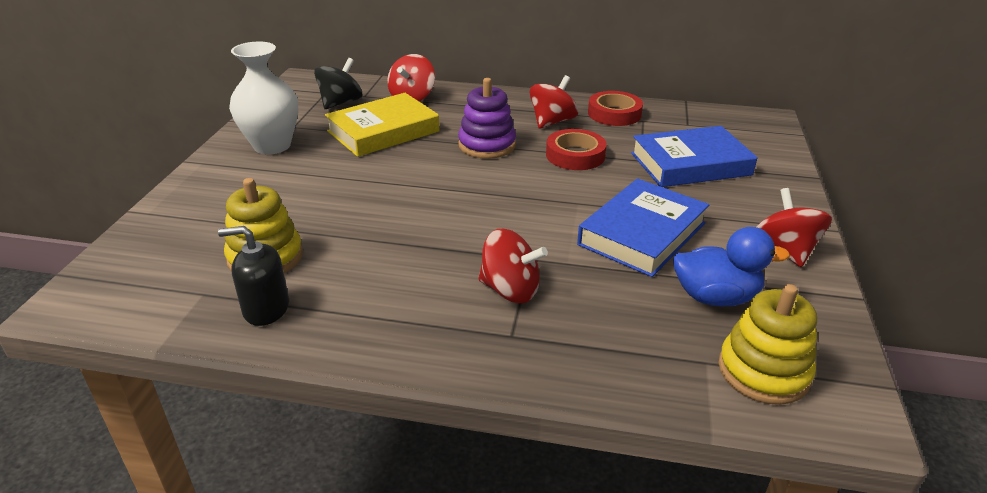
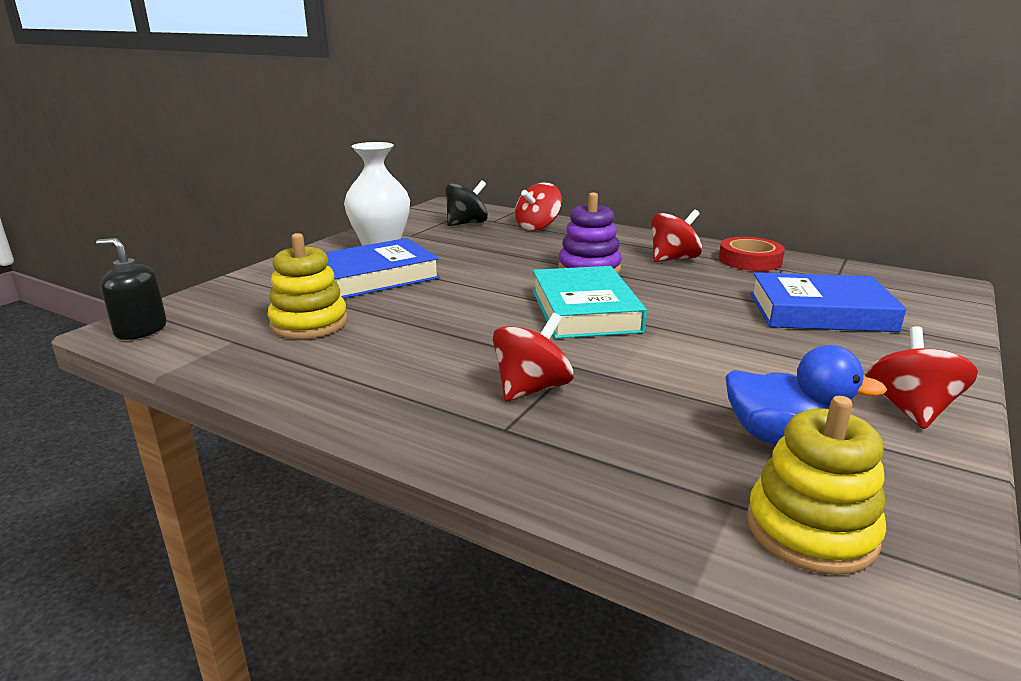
camera: 20 degrees right, 10 degrees down
(266, 309) = (277, 361): black soap dispenser -> black soap dispenser (141, 330)
(383, 131) = (491, 247): yellow book -> none
(509, 195) = (585, 310): none -> turquoise book
(510, 290) = (531, 389): red spinning top -> red spinning top turned 90 degrees counterclockwise
(575, 155) = (682, 288): red tape -> none
(642, 233) = (721, 364): blue book -> blue book (375, 276)

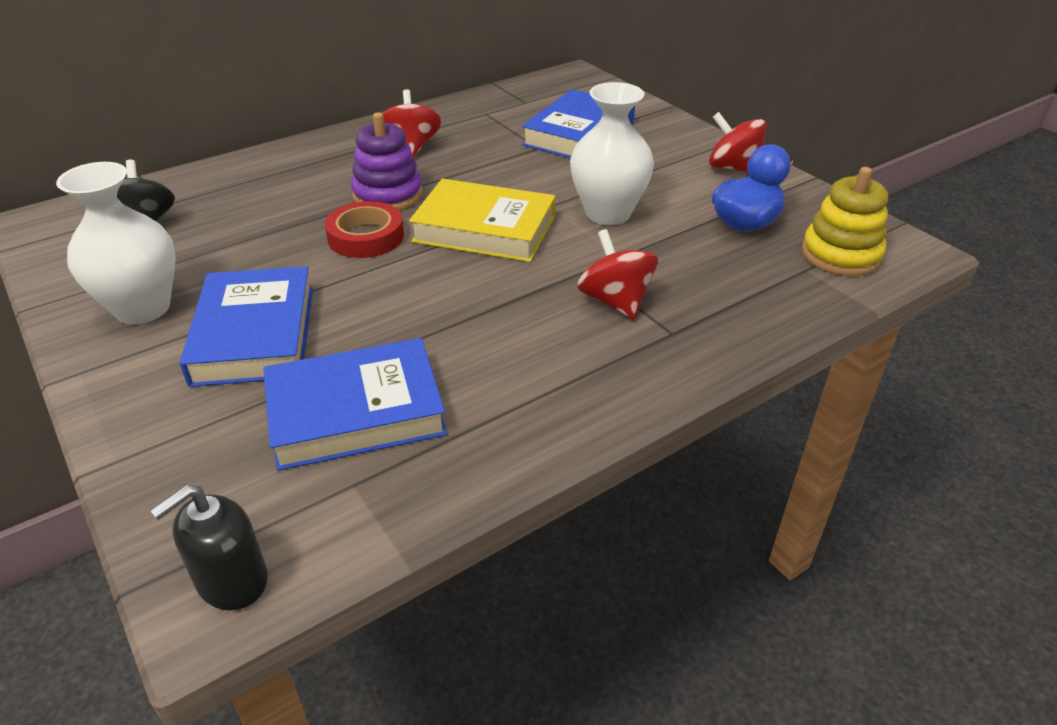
camera: 65 degrees left, 15 degrees up
(309, 323) = (355, 411): yellow stacking toy -> blue book
(538, 227) = (224, 184): red spinning top -> none
(585, 310) = (484, 229): turquoise book -> yellow book
(686, 355) = (608, 213): none -> white vase
(750, 260) = (453, 117): red tape -> red tape (366, 237)

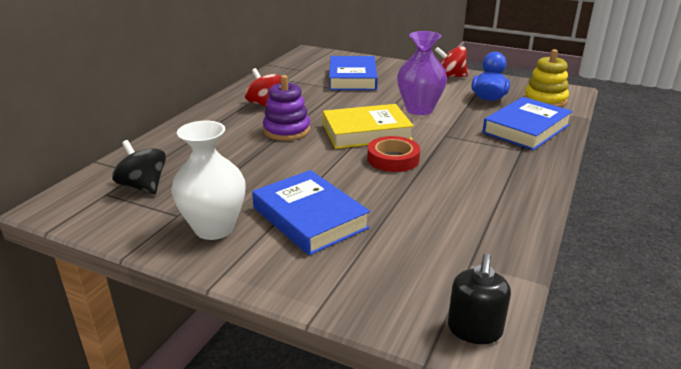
camera: 30 degrees left, 10 degrees down
(355, 411) = (423, 232): blue book -> blue book (526, 129)
(366, 237) = (304, 153): red tape -> red tape (393, 159)
(608, 213) = (419, 109): white vase -> purple vase
(615, 301) = (477, 145): red spinning top -> none

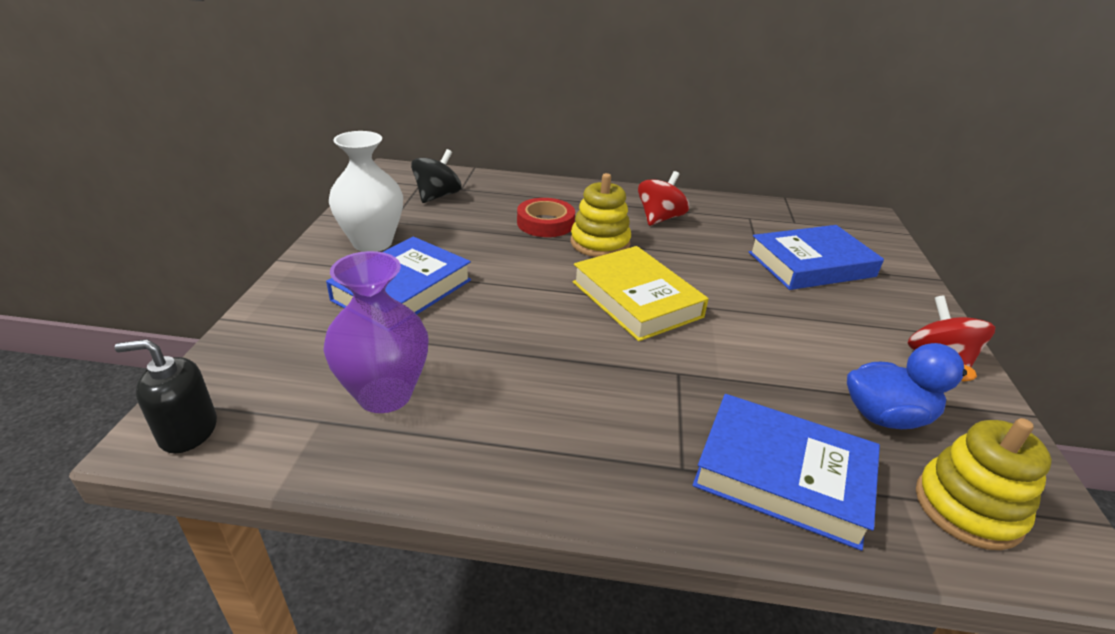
camera: 70 degrees right, 5 degrees up
(286, 130) = (600, 243): purple stacking toy -> yellow stacking toy
(393, 159) = (569, 330): red tape -> red tape (545, 223)
(419, 109) = (754, 338): purple vase -> purple vase (385, 394)

